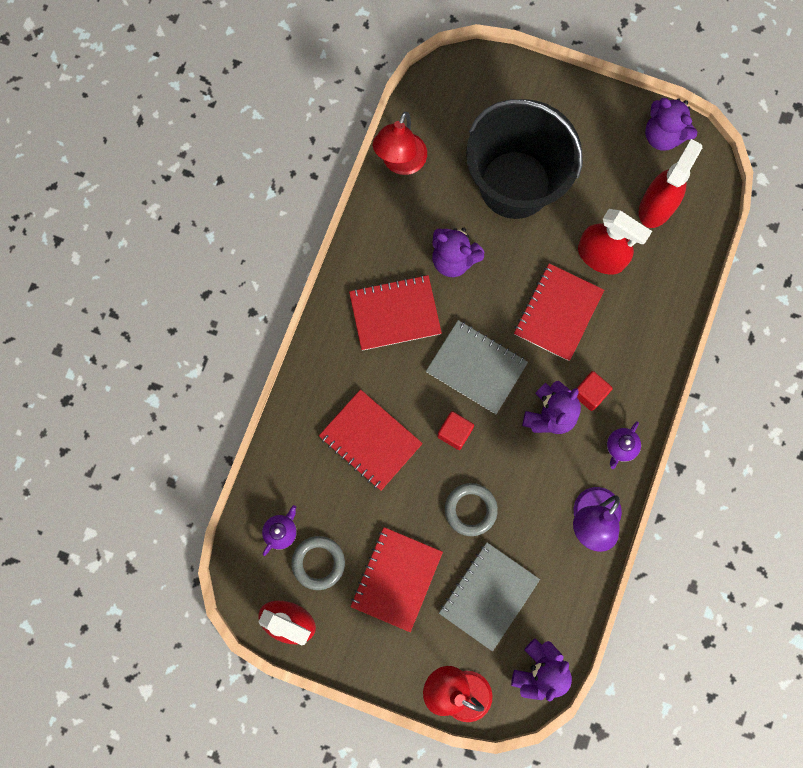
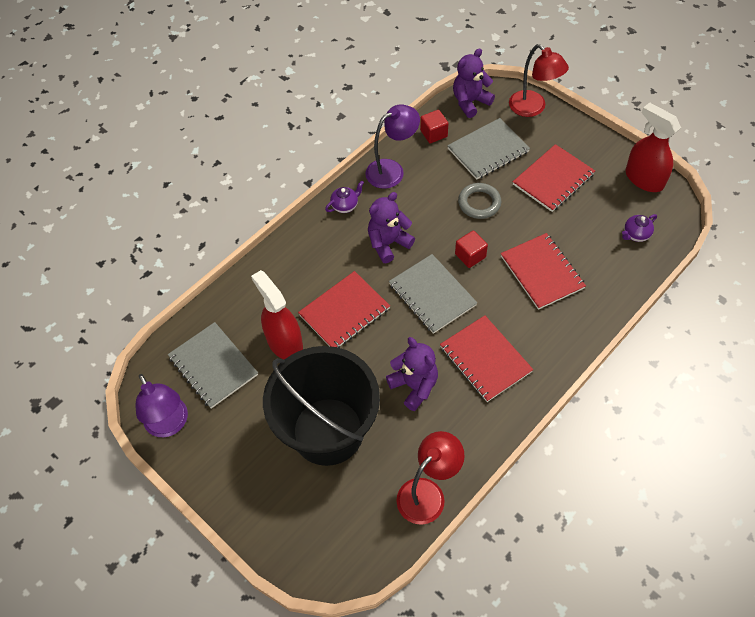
camera: 155 degrees left, 20 degrees down
(318, 563) = (611, 206): grey ring -> none
(395, 314) = (485, 359): red notebook -> red notebook turned 45 degrees clockwise
(589, 393) = (349, 247): red cube -> red cube (433, 133)
(657, 206) = (213, 366): red spray bottle -> grey notebook
(663, 135) = (170, 425): purple teddy bear -> purple lamp

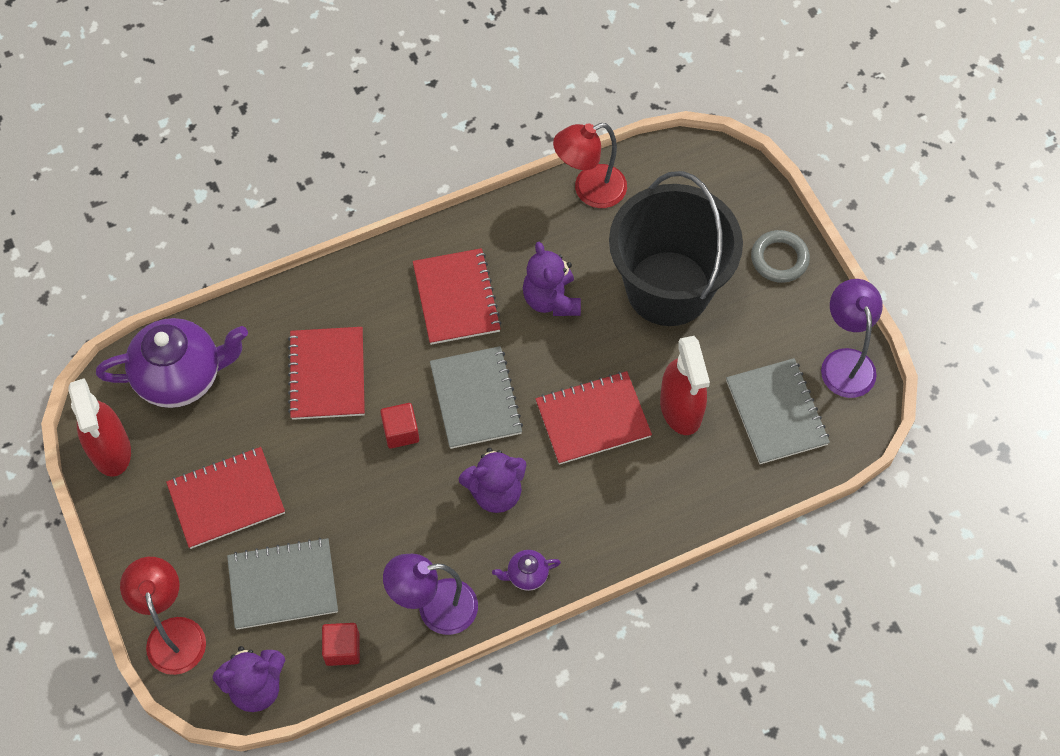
camera: 160 degrees left, 5 degrees up
(479, 203) = (345, 503): grey ring -> grey ring (779, 259)
(635, 235) = (181, 377): purple teapot -> purple teapot, size x2.34

